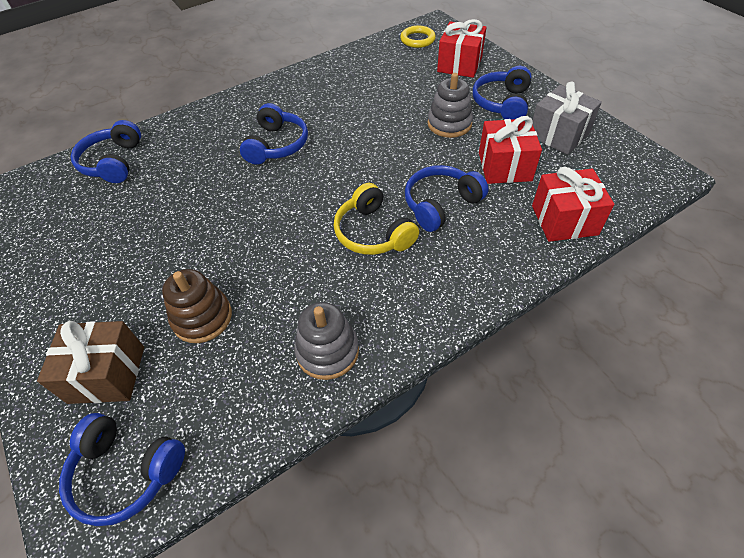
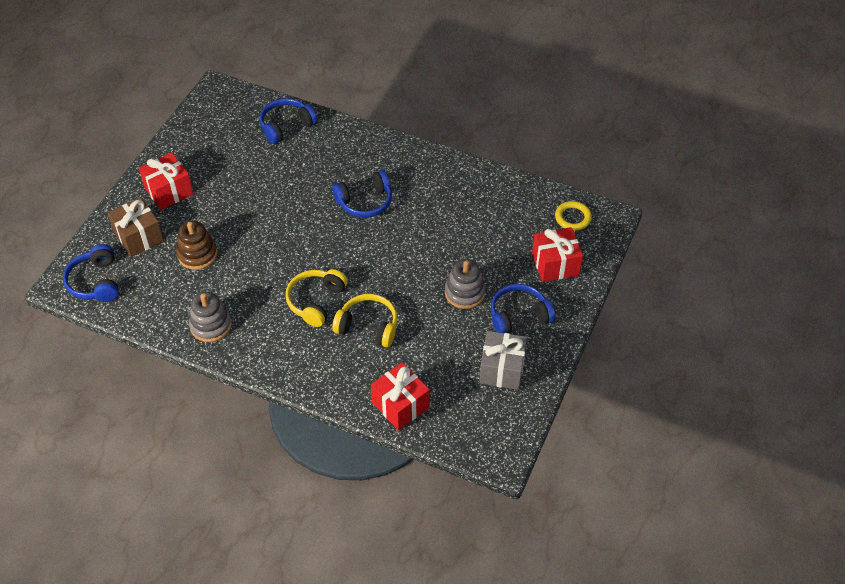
camera: 55 degrees right, 0 degrees up
(440, 204) = (368, 326): blue headphones -> yellow headphones
(504, 166) = (436, 348): red gift -> red gift (169, 191)

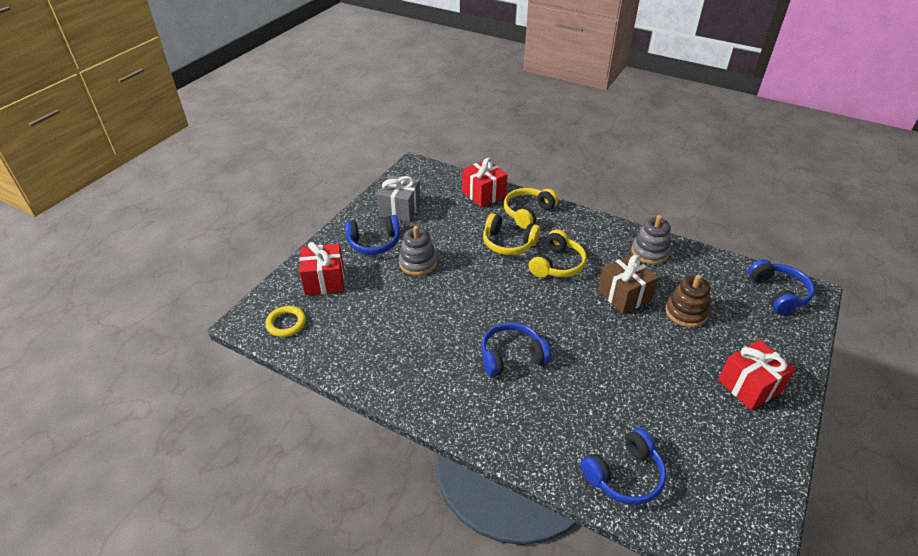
camera: 175 degrees left, 10 degrees down
(139, 237) = (757, 334): brown gift -> brown gift (624, 295)
(344, 375) = (528, 213): none -> yellow headphones

